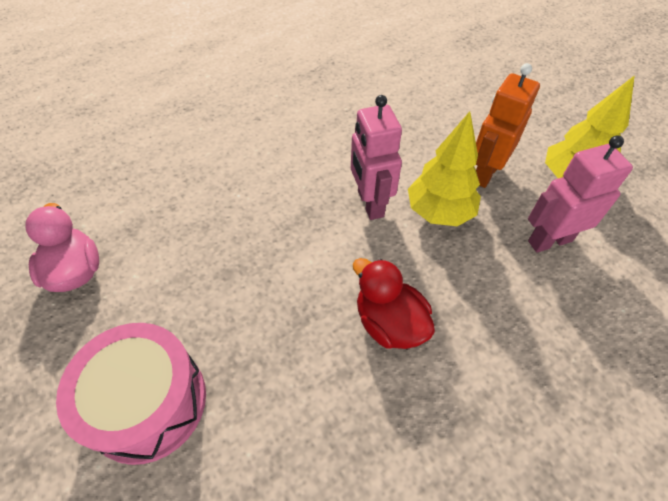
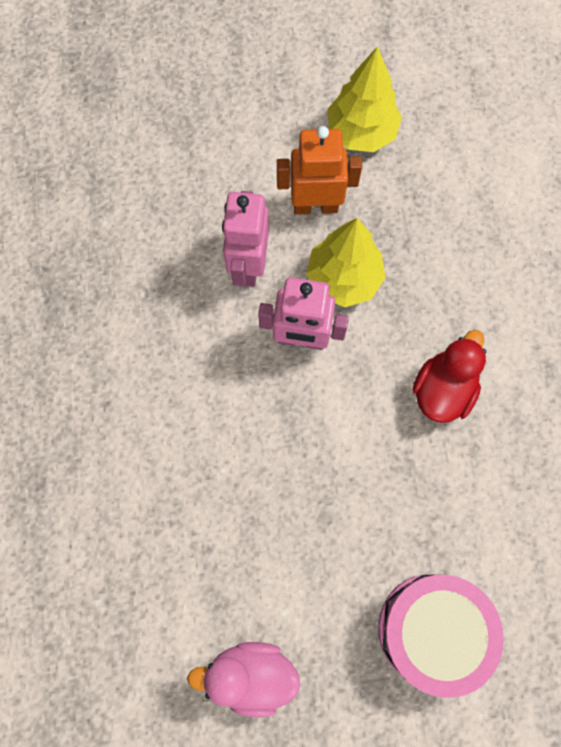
camera: 65 degrees left, 20 degrees up
(389, 323) = (443, 389): red duck -> red duck turned 135 degrees clockwise
(485, 173) = (315, 206): orange robot -> orange robot turned 120 degrees clockwise
(549, 240) = (421, 202): pink robot -> pink robot (248, 265)

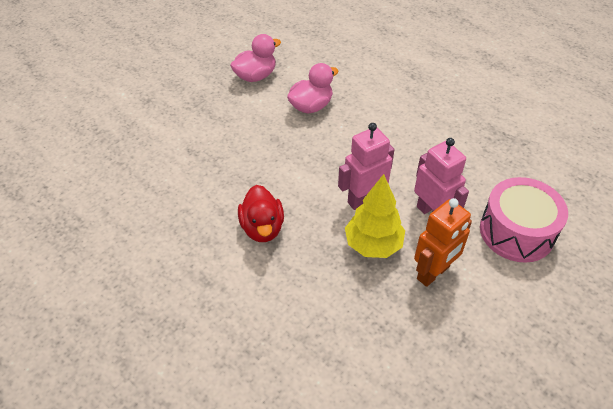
camera: 140 degrees right, 25 degrees down
(228, 540) = (311, 106): none -> pink duck
(361, 132) = (459, 344): yellow tree -> none
(432, 629) = (185, 132): pink drum -> pink drum (516, 232)

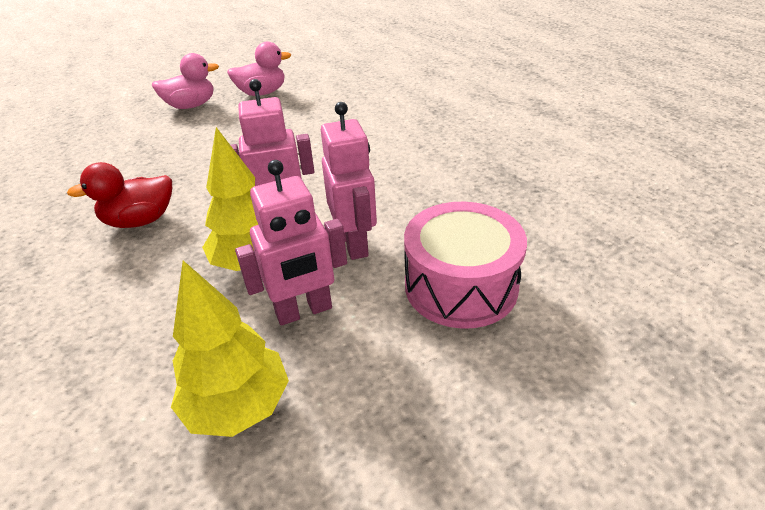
camera: 20 degrees right, 10 degrees down
(262, 228) = (140, 221): red duck -> red duck turned 60 degrees clockwise
(311, 106) = (297, 123): pink duck -> pink duck (191, 106)
(433, 273) = (304, 311): orange robot -> pink robot
(439, 344) = (238, 407): none -> yellow tree

